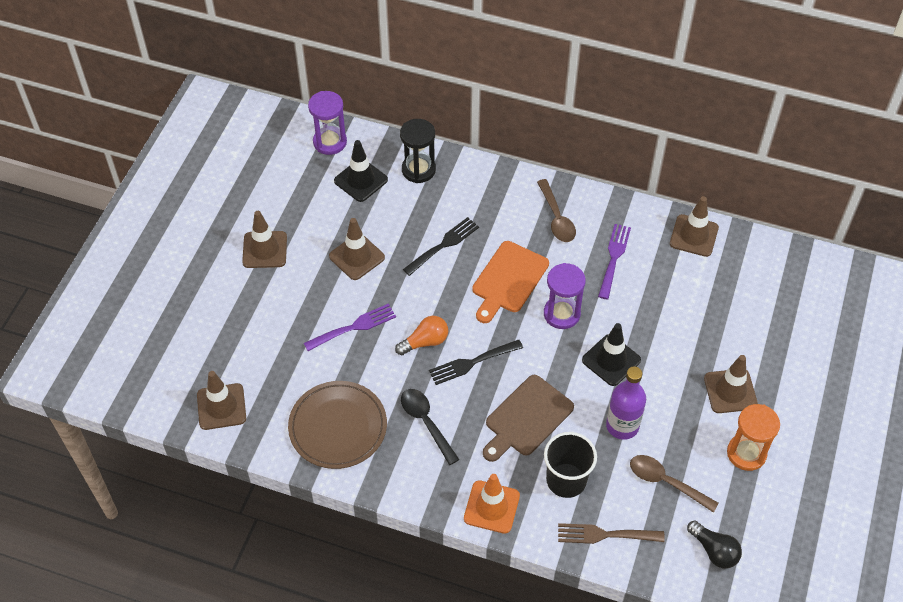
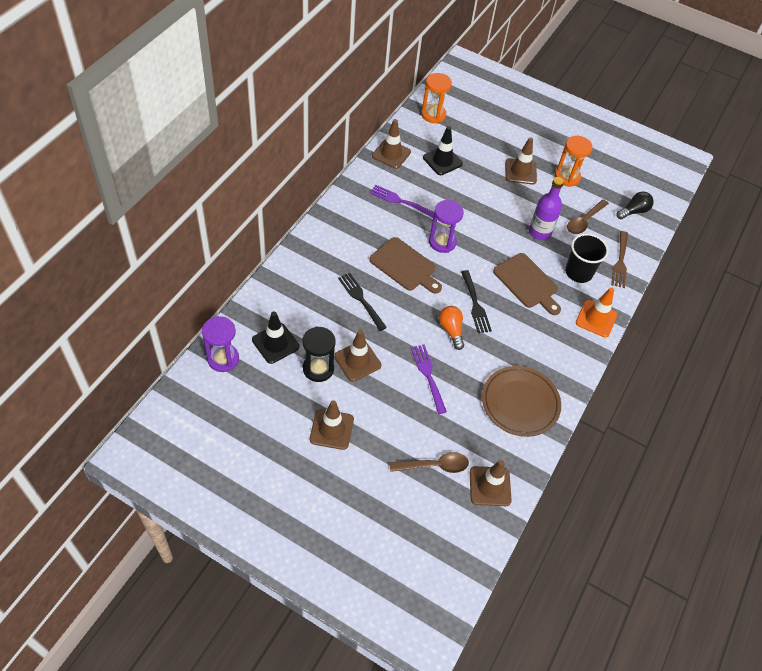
camera: 85 degrees left, 0 degrees up
(418, 170) = (277, 300): black hourglass -> black hourglass (318, 369)
(426, 423) = (523, 344): black spoon -> none
(508, 280) = (405, 266): orange cutting board -> brown cutting board
(556, 218) = (354, 224): brown spoon -> brown spoon (434, 465)
(611, 360) = (486, 225): black traffic cone -> black traffic cone (442, 161)
(793, 271) = (433, 115): none -> orange hourglass

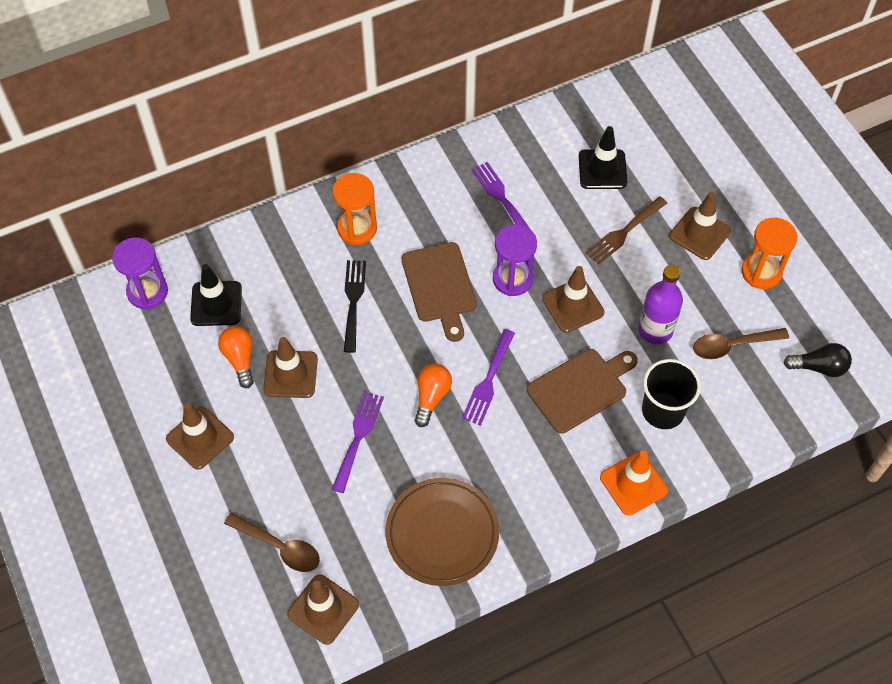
camera: 40 degrees right, 5 degrees up
(318, 369) = (240, 359): black hourglass -> orange light bulb
(391, 154) = (541, 130): brown traffic cone -> brown traffic cone (573, 305)
(433, 115) = (642, 99): orange hourglass -> orange hourglass (357, 228)
(475, 304) = (488, 381): black fork -> purple fork
(527, 283) = (580, 388): brown cutting board -> brown cutting board turned 120 degrees counterclockwise
(620, 262) = (735, 427): brown fork -> brown fork (624, 232)

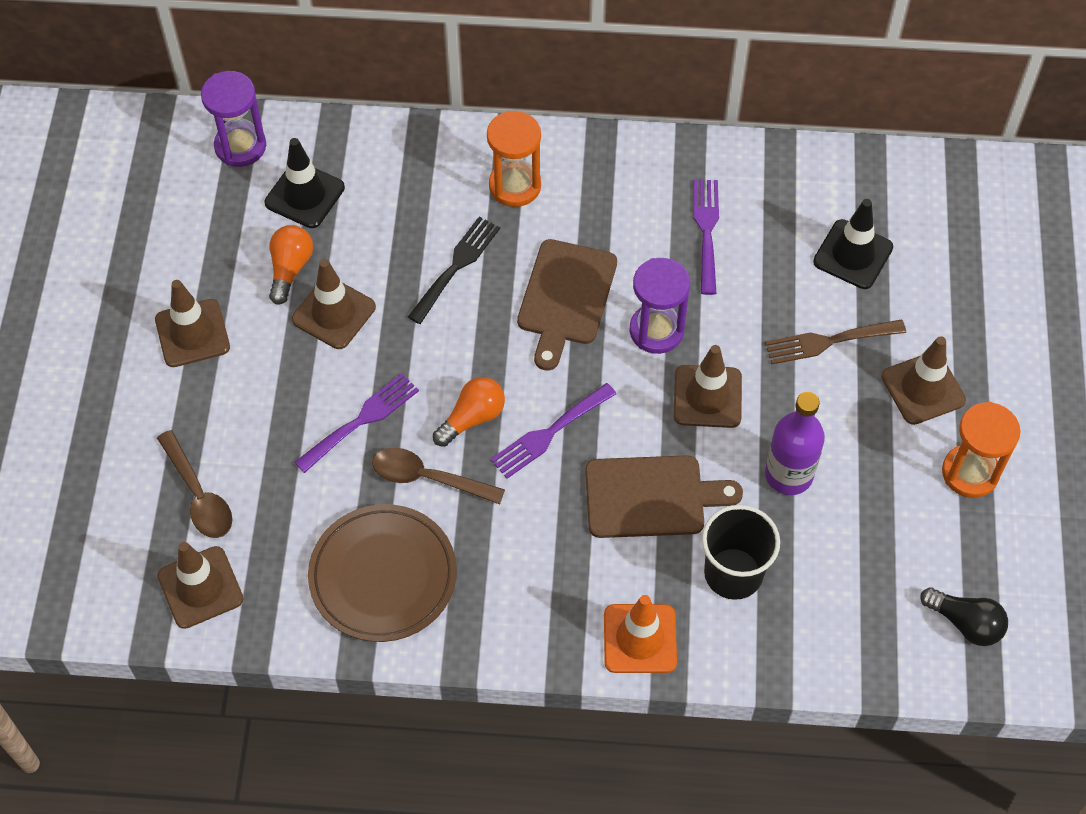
camera: 30 degrees right, 0 degrees up
(732, 345) = (872, 541): brown spoon -> brown spoon (428, 478)

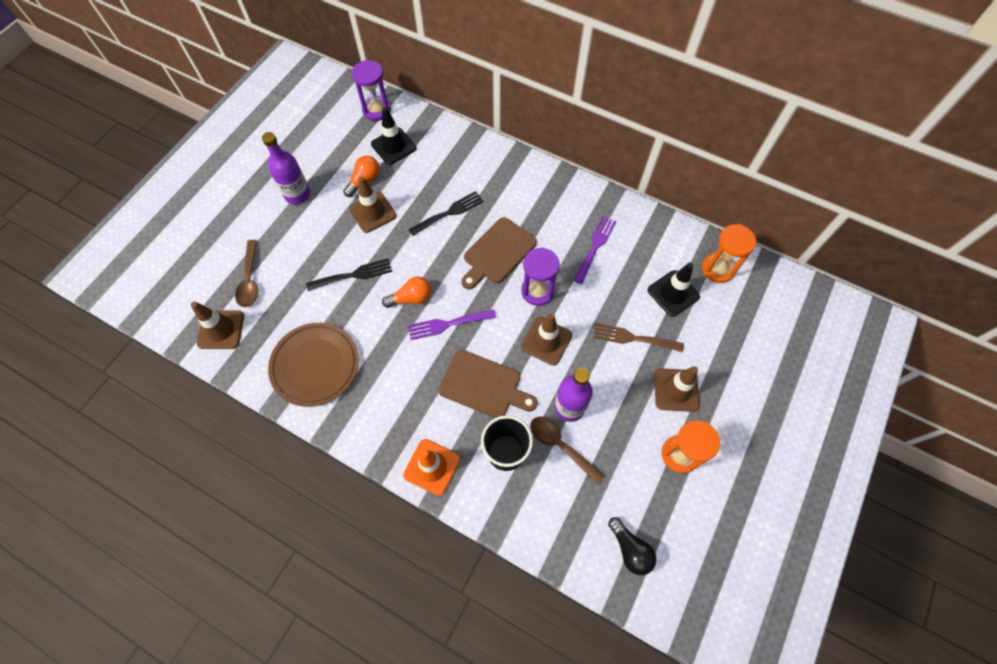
camera: 25 degrees right, 5 degrees up
(192, 333) = (297, 194): brown traffic cone -> purple bottle
(361, 420) = (353, 275): purple fork -> black fork
(428, 478) = (370, 321): brown spoon -> brown spoon (560, 446)
(515, 186) = (503, 182): orange hourglass -> orange hourglass (717, 269)

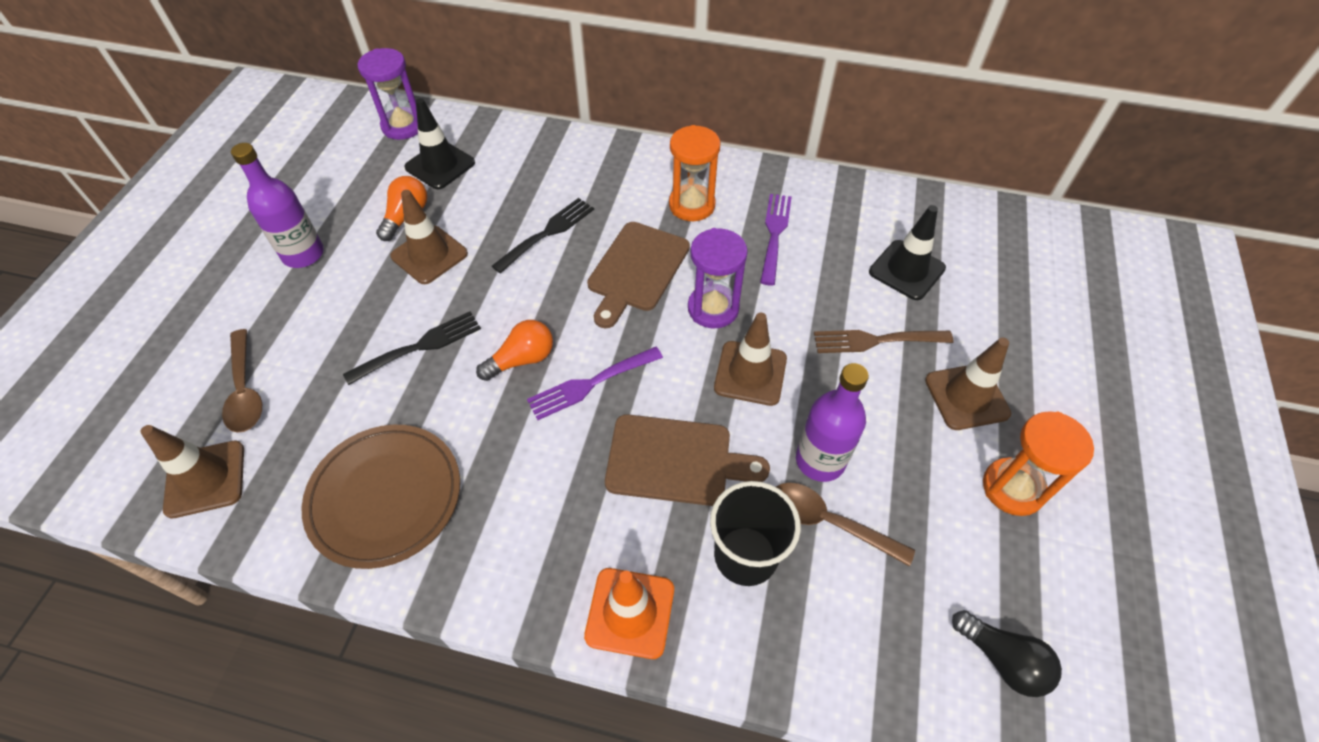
camera: 15 degrees left, 10 degrees down
(717, 269) = (953, 227): orange hourglass -> orange hourglass (692, 205)

